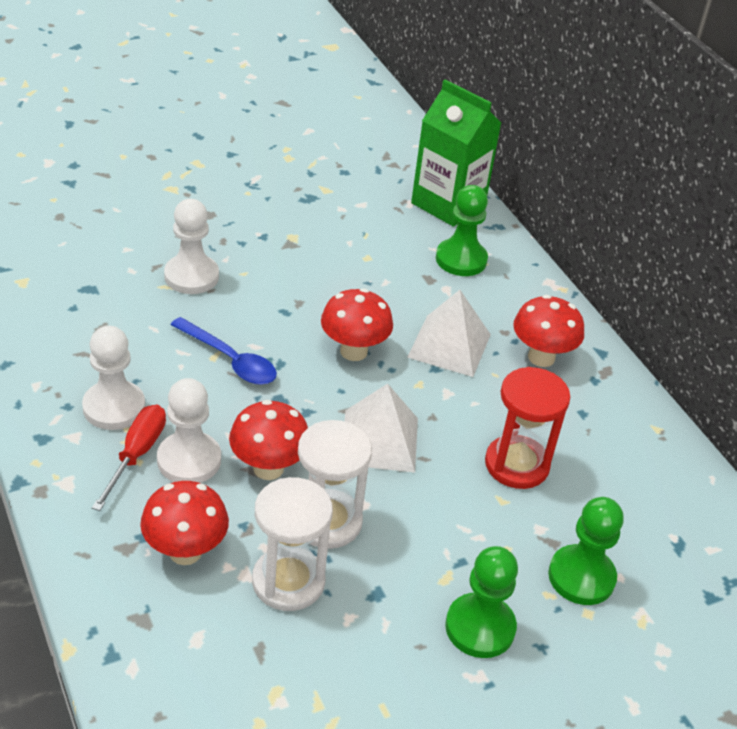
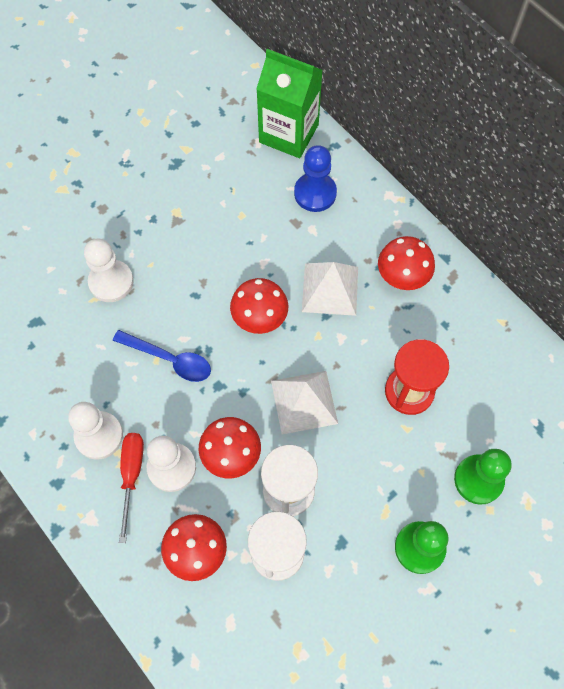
camera: 10 degrees left, 25 degrees up
(461, 259) = (315, 193): green pawn -> blue pawn

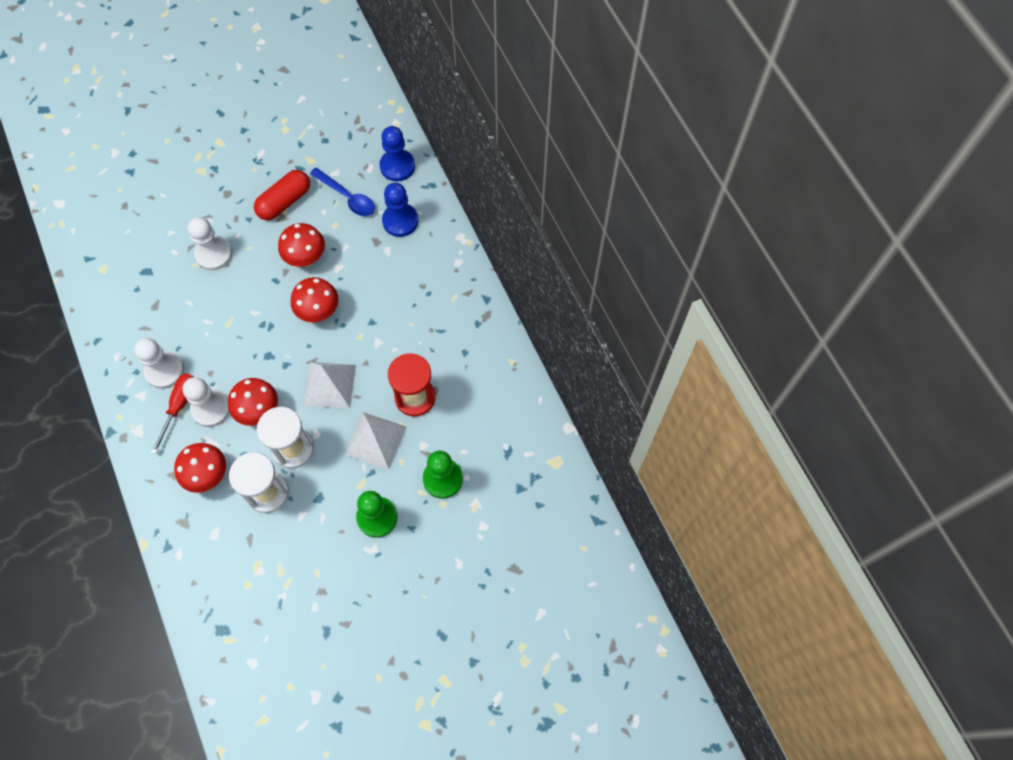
camera: 15 degrees right, 0 degrees up
(169, 359) = (238, 326): blue spoon -> blue spoon (347, 197)
(174, 202) = (285, 202): none -> red capsule
(289, 133) = (397, 166): green carton -> blue pawn
(330, 289) = (383, 301): white pyramid -> white pyramid (375, 440)
(402, 278) = (444, 307): red mushroom -> red mushroom (306, 258)

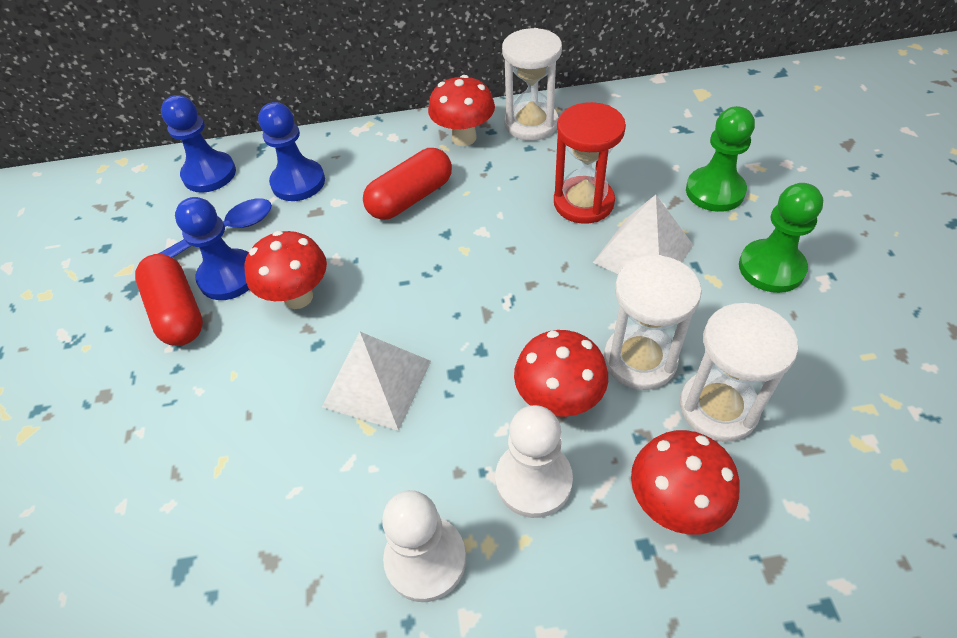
camera: 70 degrees left, 15 degrees down
(179, 406) = (514, 540): red screwdriver -> none
(214, 254) = (214, 433): white pawn -> none
(314, 216) = (229, 276): none -> blue pawn
(319, 312) = (402, 293): red mushroom -> red mushroom (464, 138)
(330, 384) = (535, 295): white pyramid -> white pyramid (377, 383)
(398, 292) = (411, 198): none -> red capsule
(491, 348) = (531, 124): none -> white hourglass

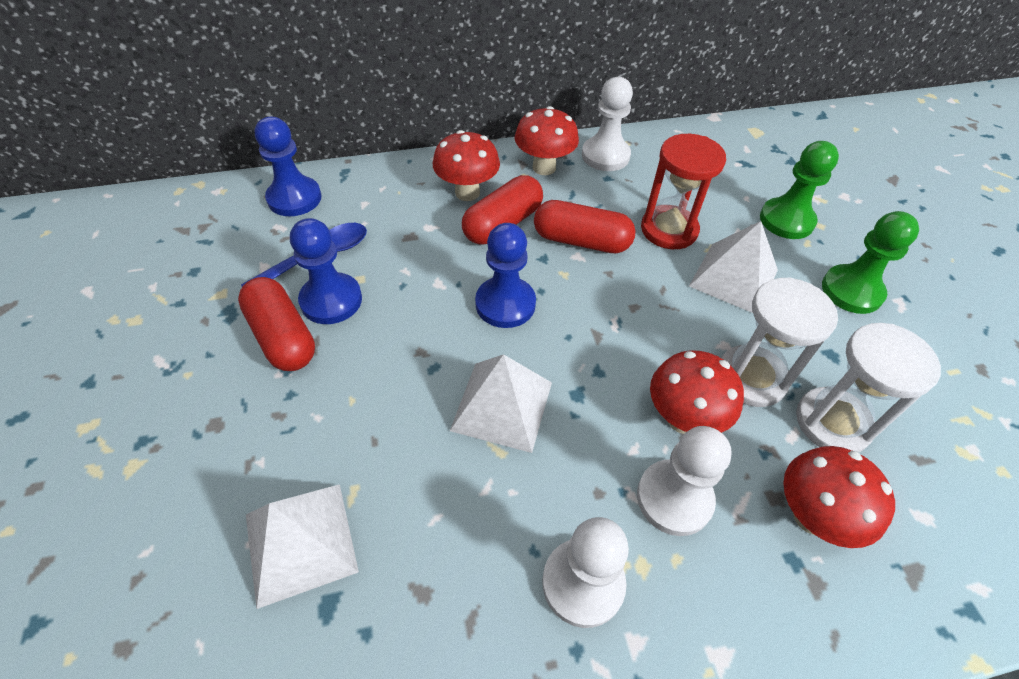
camera: 10 degrees left, 0 degrees up
(165, 509) = (300, 543): none -> white pyramid
(298, 182) = (387, 207): blue pawn -> blue pawn (505, 304)
(298, 297) = (406, 320): red mushroom -> red mushroom (467, 192)
(488, 215) = (581, 241): none -> red capsule
(531, 124) = (605, 156): white hourglass -> white pawn

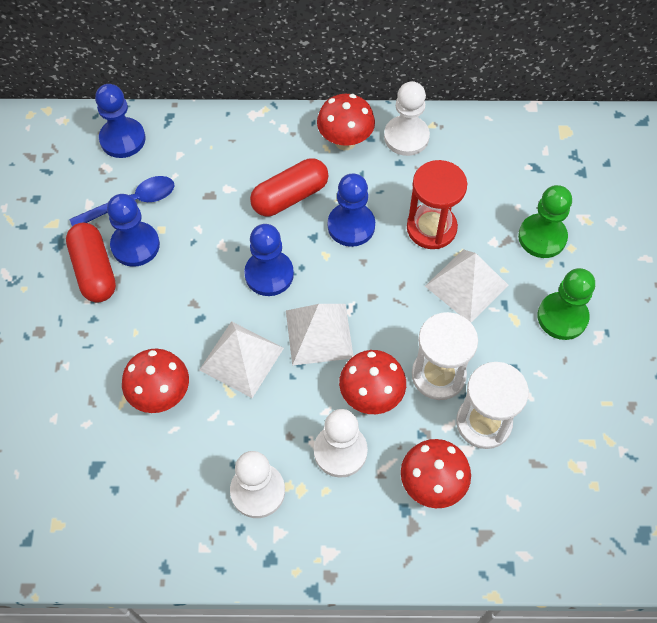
camera: 15 degrees right, 10 degrees up
(300, 543) = (84, 425): white pyramid -> white pyramid (319, 334)
(467, 192) = (269, 158): red mushroom -> red mushroom (161, 395)
(581, 241) = (351, 226): red capsule -> blue pawn

